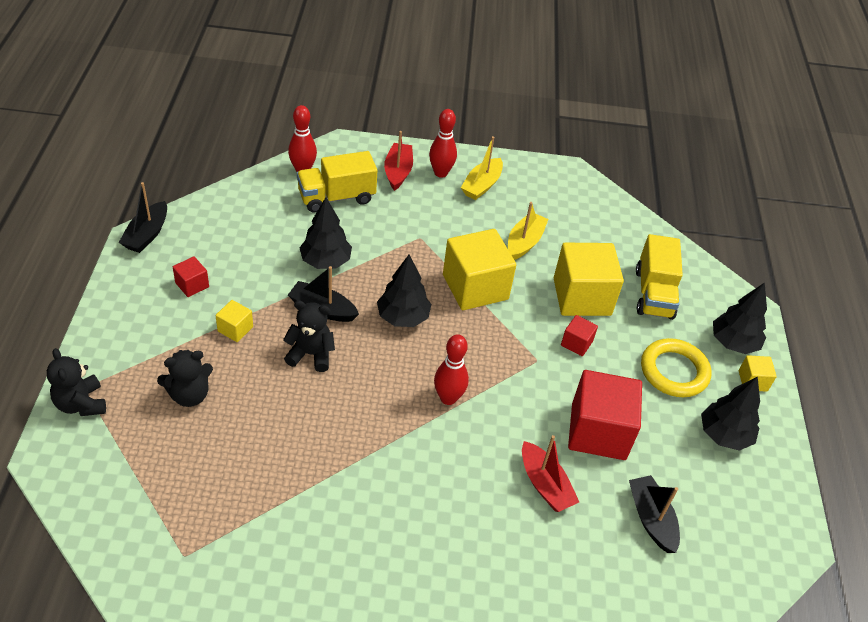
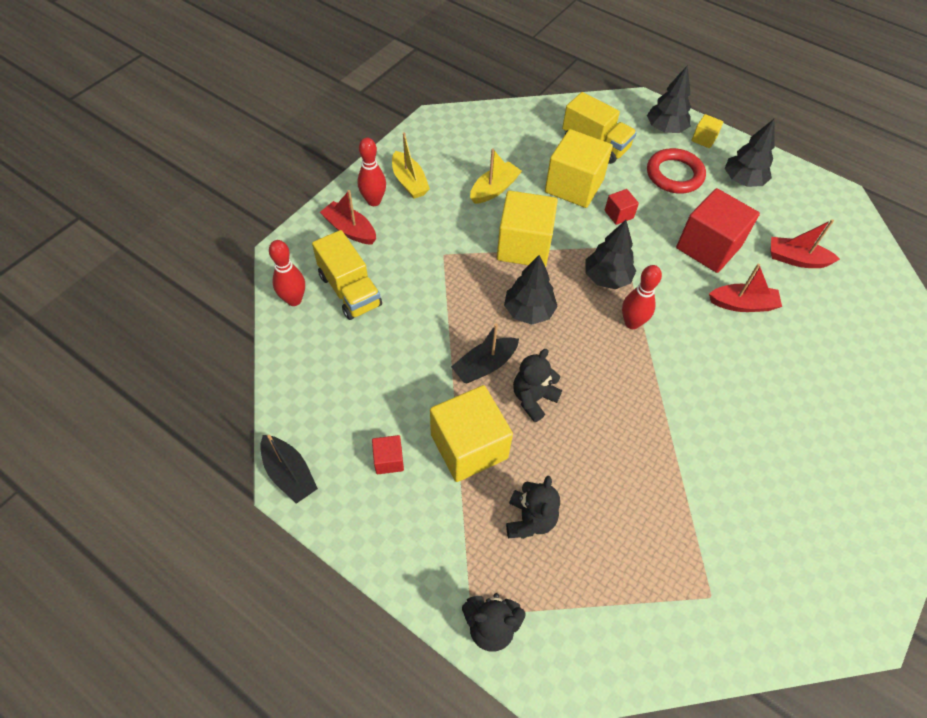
camera: 55 degrees left, 10 degrees up
(235, 329) = (469, 446): yellow cube -> yellow cube, size x2.17
(325, 261) = (427, 336): black tree -> black tree (607, 278)
(336, 197) = (350, 290): yellow truck -> yellow truck turned 45 degrees counterclockwise
(524, 242) = (494, 189): yellow boat -> yellow boat turned 75 degrees clockwise
(651, 519) = (796, 259): black boat -> red boat
(674, 371) = (674, 174): yellow ring -> red ring

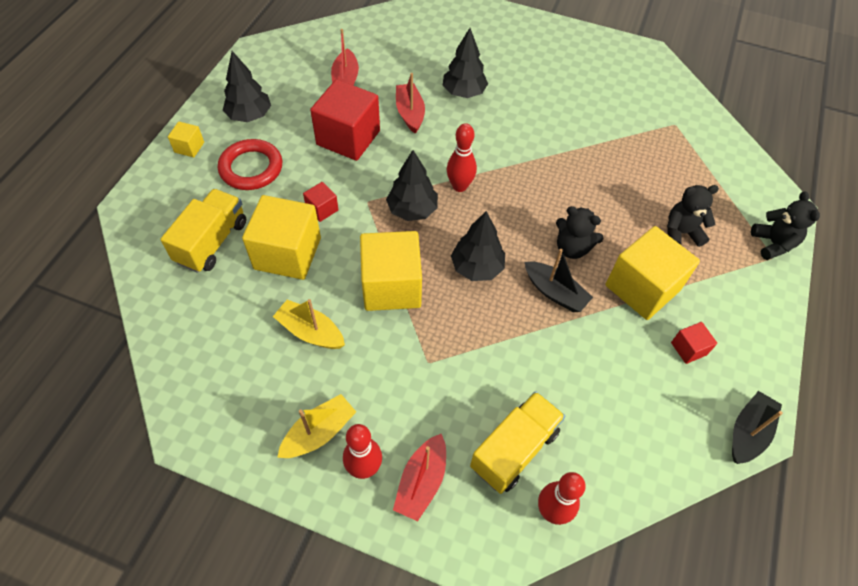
camera: 105 degrees left, 0 degrees up
(665, 129) = (176, 180): black tree -> black tree (464, 92)

